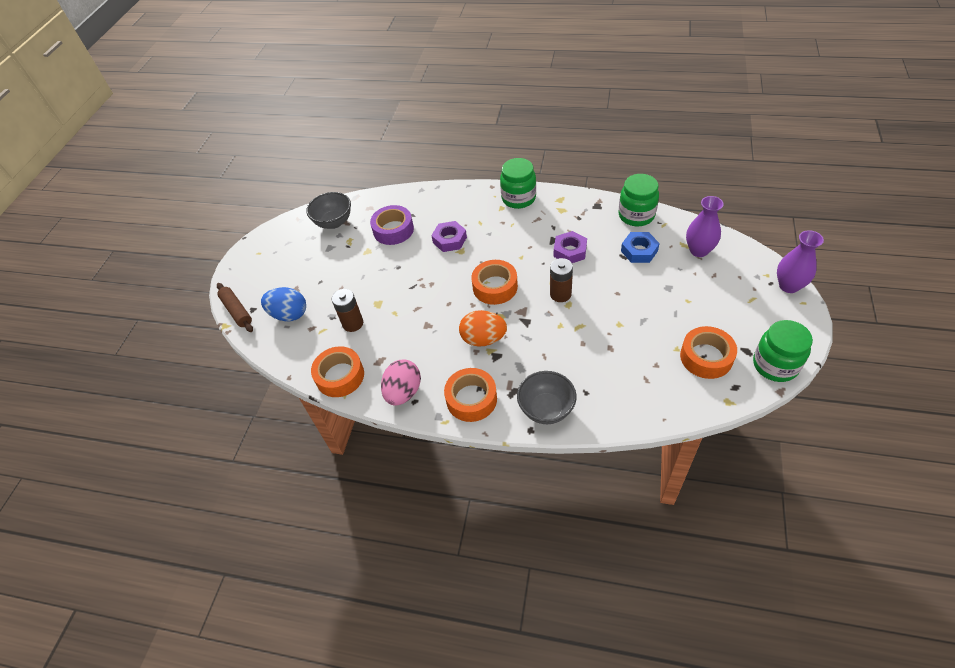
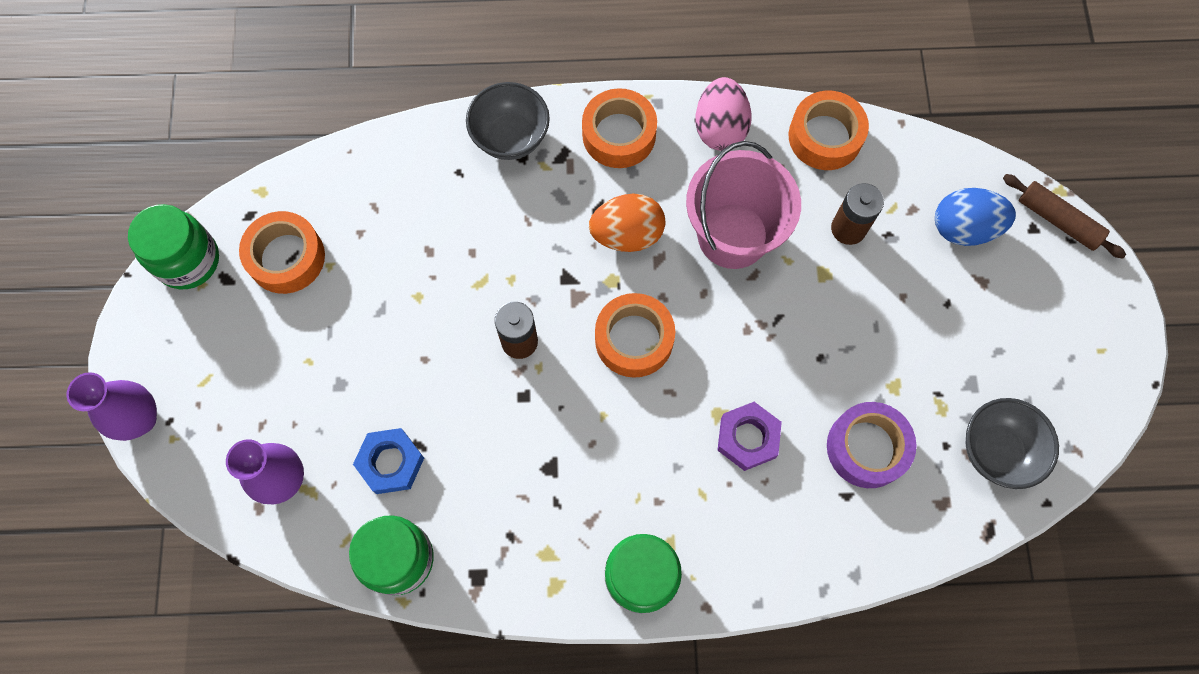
camera: 160 degrees right, 20 degrees up
(420, 329) = (732, 235): none -> pink bucket
(570, 251) = (516, 443): purple nut -> none

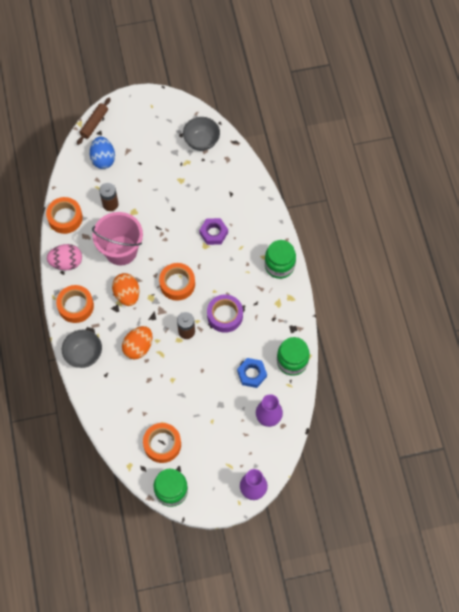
camera: 100 degrees left, 5 degrees down
(504, 241) = (138, 347): none -> orange egg
(867, 448) = (209, 188): purple tape -> purple tape (225, 315)

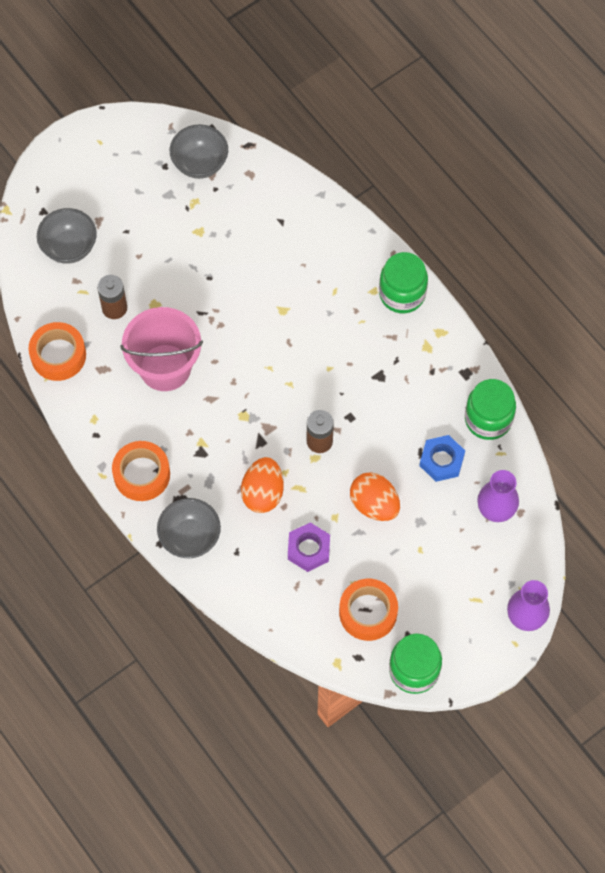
camera: 25 degrees left, 0 degrees up
(66, 262) = (95, 418): pink egg -> none
(94, 123) = (28, 201): brown rolling pin -> none
(103, 159) = (69, 247): blue egg -> grey bowl
(127, 294) = (207, 426): orange egg -> orange egg (374, 504)
(177, 284) = (271, 380): orange tape -> none
(213, 233) = (285, 287): purple nut -> purple nut (308, 549)
(225, 315) = (362, 396): purple tape -> none

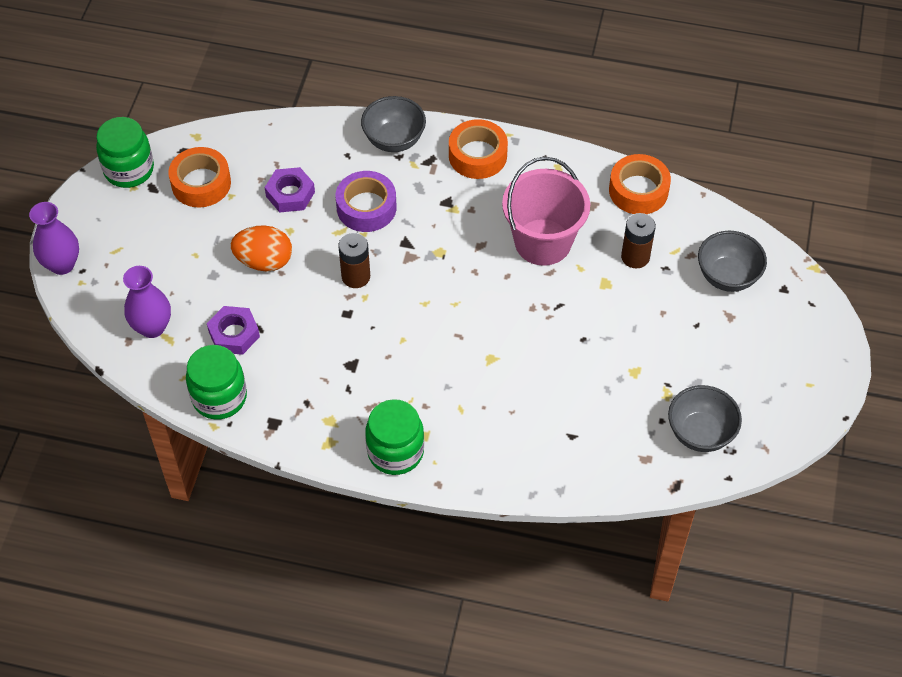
camera: 140 degrees right, 10 degrees down
(263, 493) = (366, 207): orange egg -> purple tape
(441, 460) = (234, 334): blue nut -> purple nut

